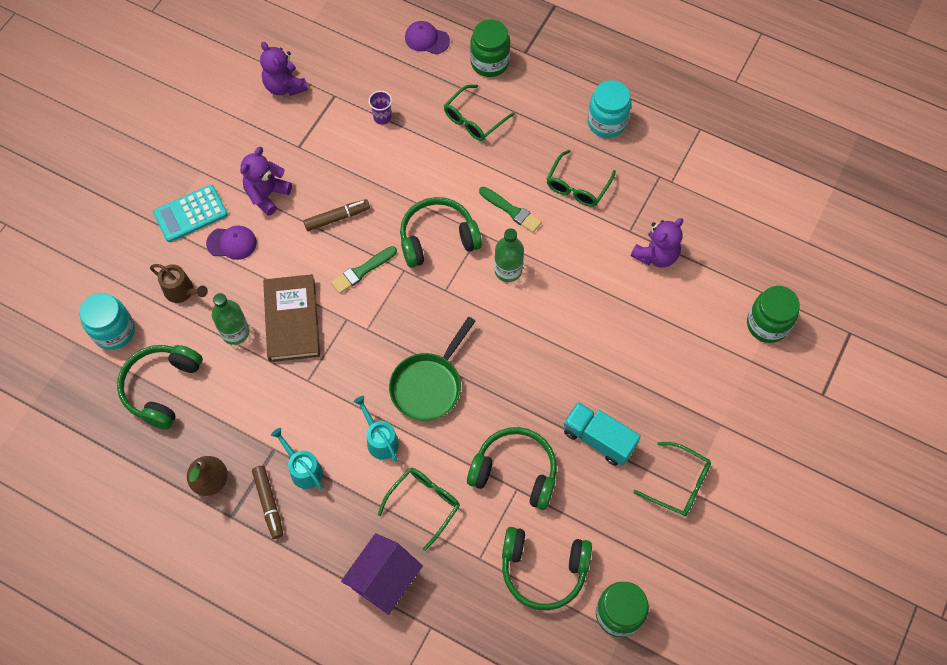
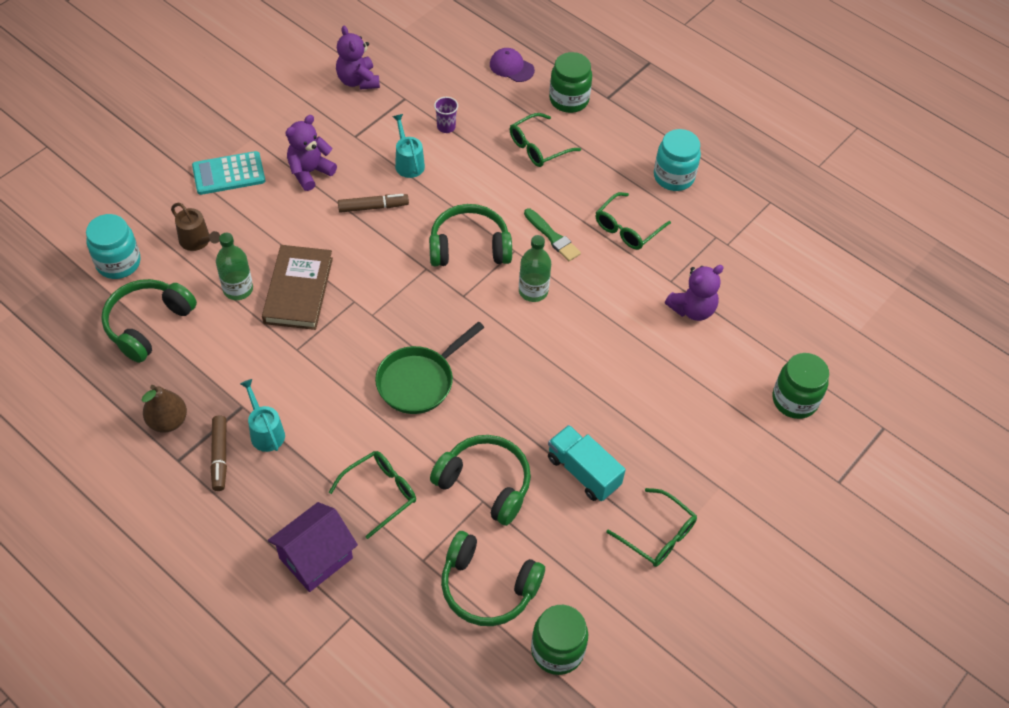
camera: 10 degrees right, 10 degrees down
(232, 243) = (261, 208): purple cap -> none
(362, 271) = (383, 260): green brush -> none
(380, 440) = (353, 421): turquoise watering can -> turquoise watering can (408, 163)

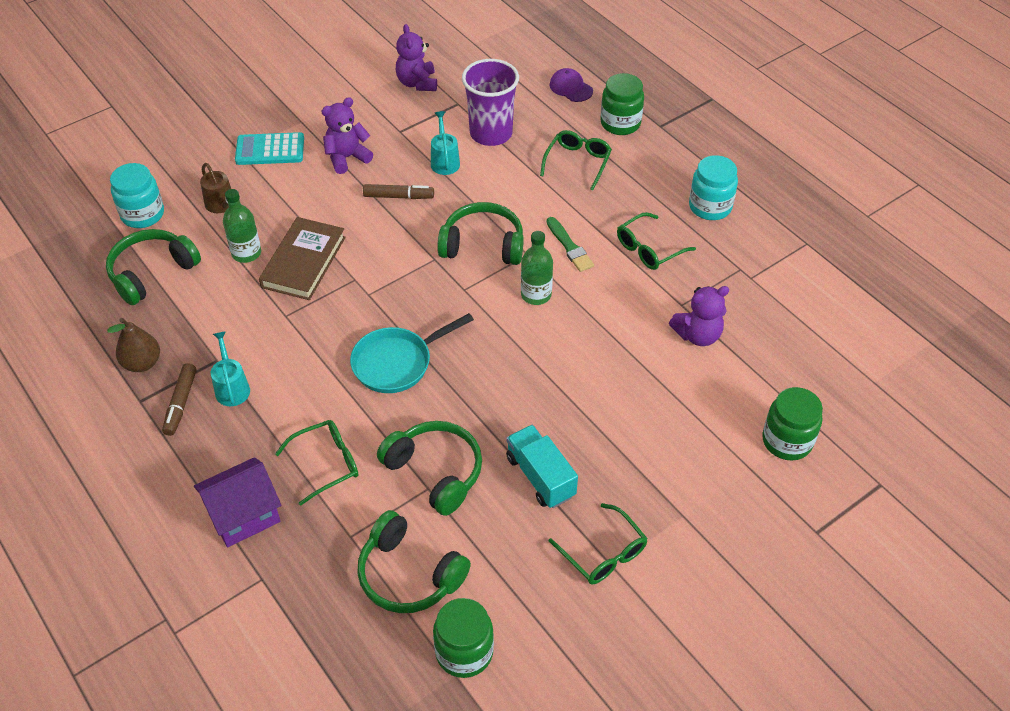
camera: 15 degrees right, 5 degrees down
(419, 381) = (397, 363): green pan -> turquoise pan
(446, 127) = (491, 133): purple cup -> purple cup, size x2.30
(538, 147) = (577, 162): green glasses -> green glasses turned 135 degrees clockwise

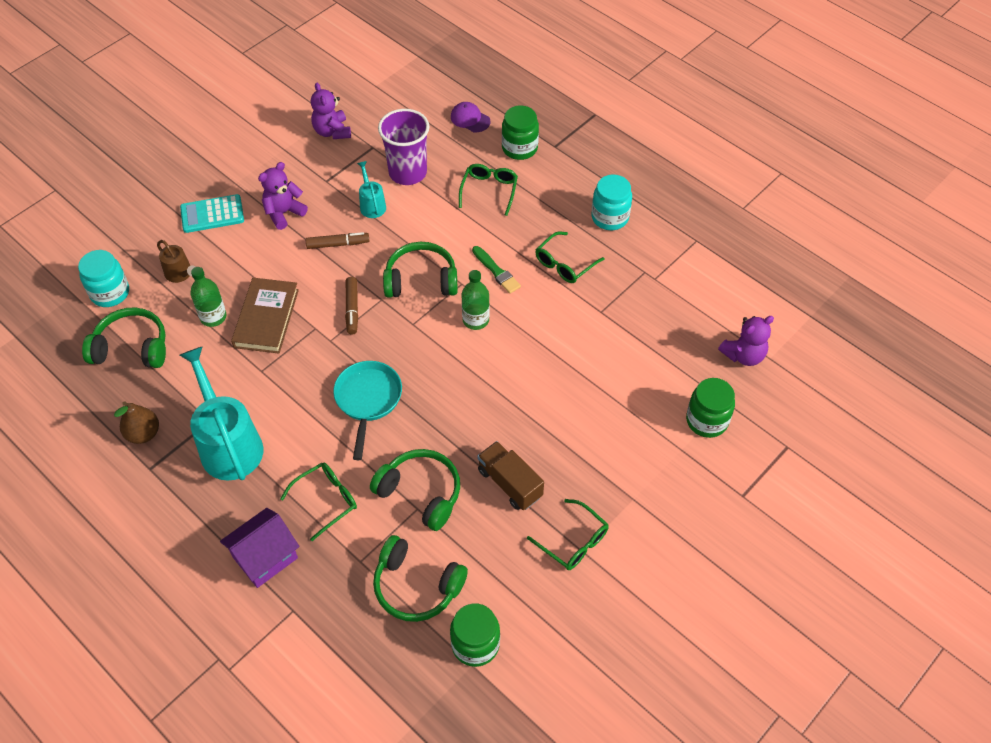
camera: 10 degrees left, 5 degrees up
(152, 272) = (132, 347): green headphones -> green headphones turned 60 degrees clockwise
(181, 403) = (186, 465): brown marker -> brown marker (352, 309)
(231, 387) = (228, 444): turquoise watering can -> turquoise watering can, size x2.05
(397, 363) = (368, 400): turquoise pan -> turquoise pan turned 135 degrees clockwise
(540, 477) = (510, 483): turquoise truck -> brown truck
(698, 335) = (619, 337): purple teddy bear -> purple teddy bear (743, 355)

